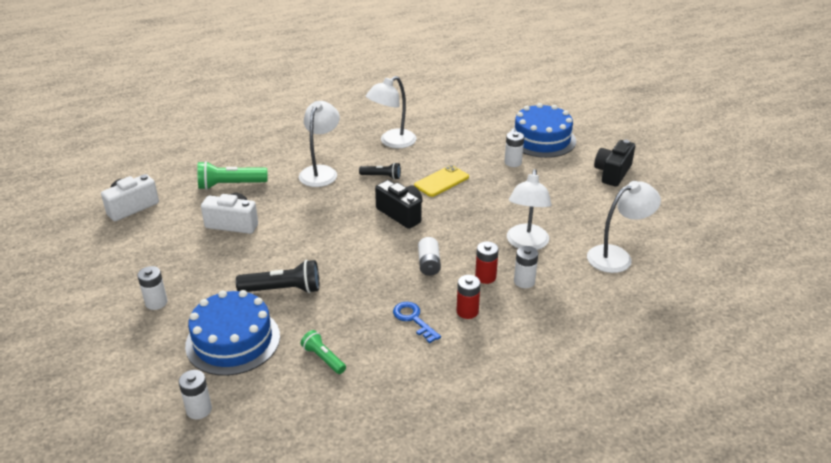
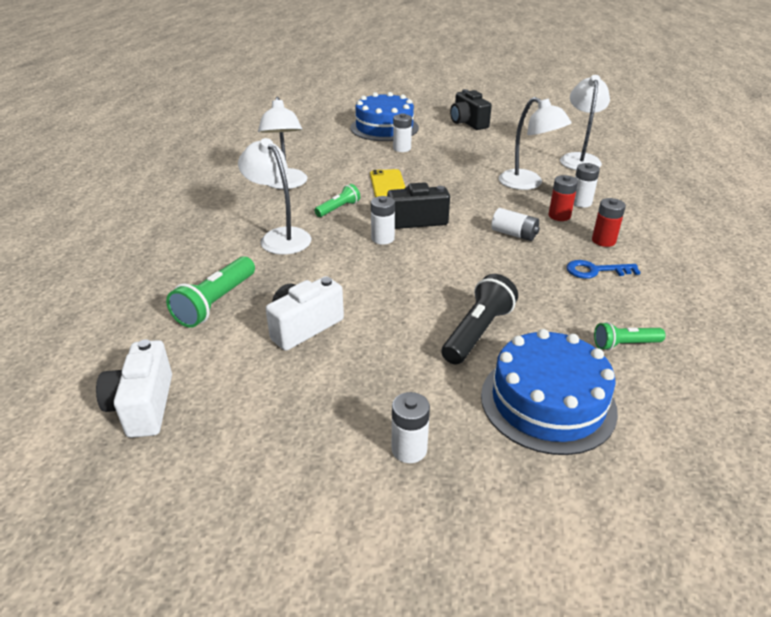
camera: 55 degrees left, 0 degrees up
(199, 409) = (672, 476): white battery -> white battery (382, 238)
(381, 176) = (338, 209): black flashlight -> green flashlight

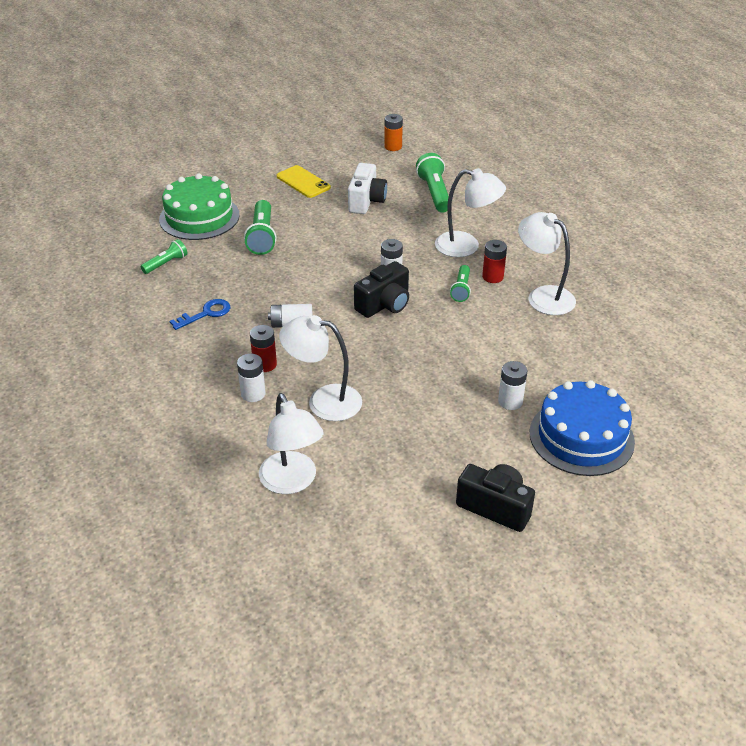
camera: 145 degrees right, 5 degrees up
(143, 406) = (393, 147): white camera -> orange battery
(388, 185) = (455, 336): yellow phone -> yellow phone (303, 182)
(409, 449) = (254, 176): white battery -> none
(477, 332) = (262, 236): black flashlight -> green flashlight
(547, 402) = (199, 217): blue cake -> green cake
(603, 241) = (211, 349): red battery -> red battery (492, 277)

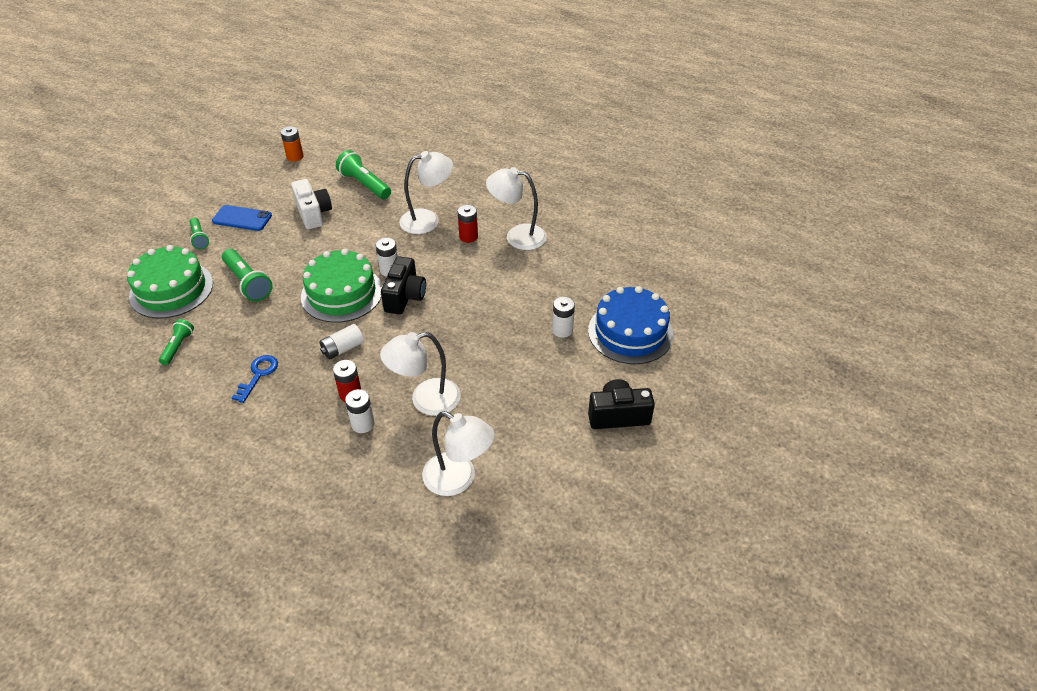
camera: 35 degrees left, 5 degrees up
(303, 182) = (242, 218): yellow phone -> blue phone
(331, 278) = (342, 293): none -> green cake
(461, 289) = (453, 257): green flashlight -> green flashlight (199, 238)

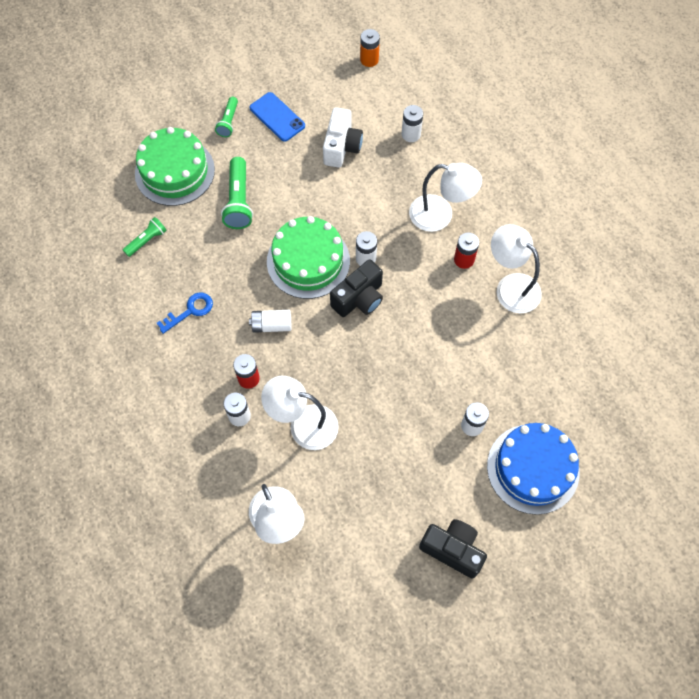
camera: 35 degrees right, 20 degrees up
(364, 184) = (411, 134): green flashlight -> white battery

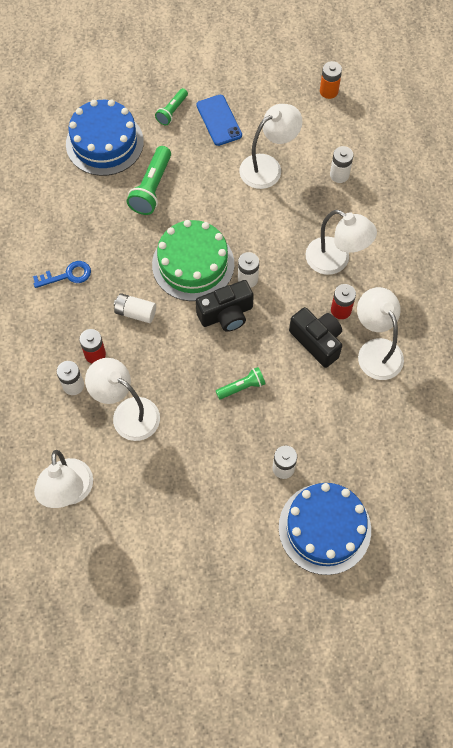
camera: 20 degrees right, 0 degrees up
(147, 240) = (54, 199): green flashlight -> green flashlight (242, 387)
(174, 171) = (104, 143): green cake -> blue cake
(341, 147) = (268, 167): white camera -> white lamp
(452, 549) = (217, 575): black camera -> black camera (317, 341)

